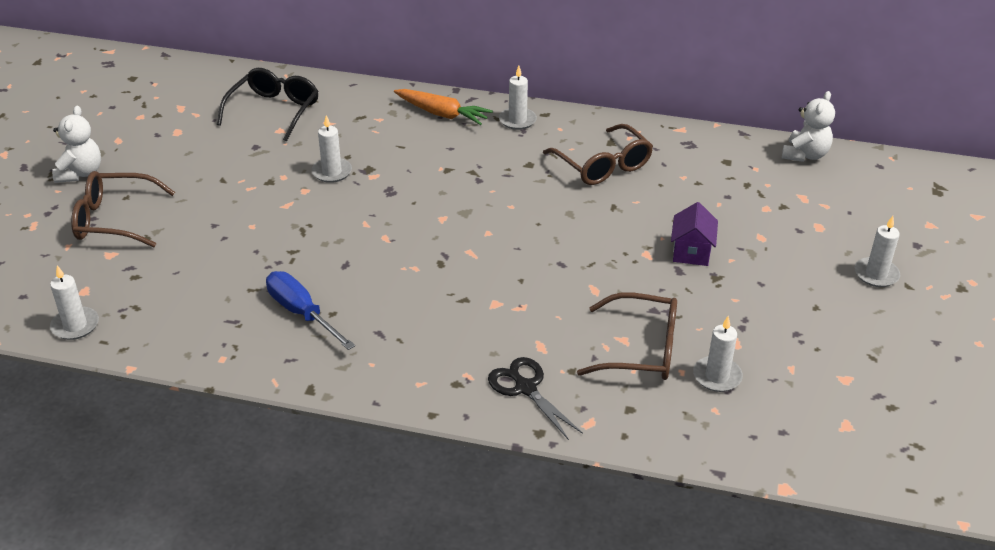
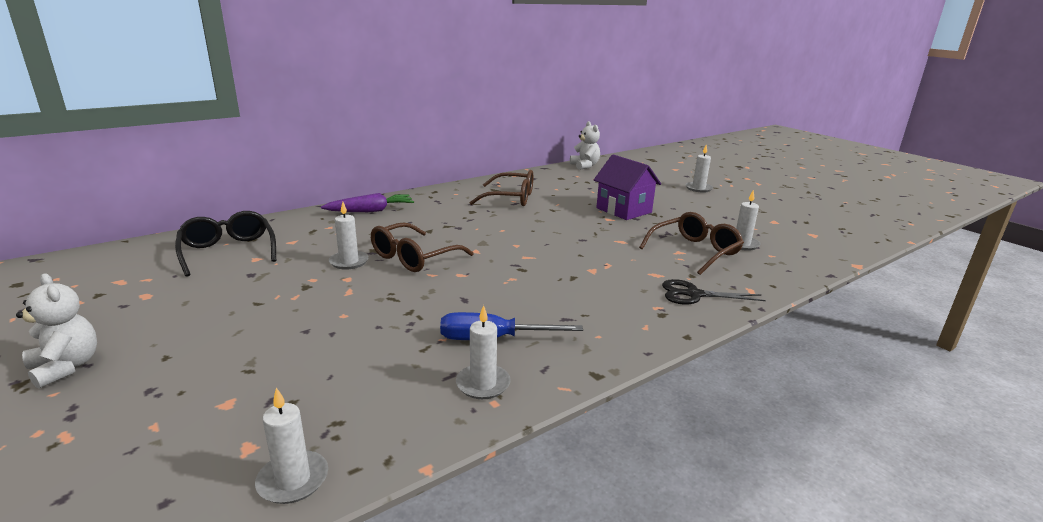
camera: 50 degrees left, 15 degrees down
(114, 220) = (182, 378): brown glasses -> brown glasses (413, 258)
(442, 114) = (370, 211): orange carrot -> purple carrot
(517, 120) = (424, 198): white candle -> white candle (483, 384)
(691, 252) = (623, 210): purple house -> purple house, size x1.58

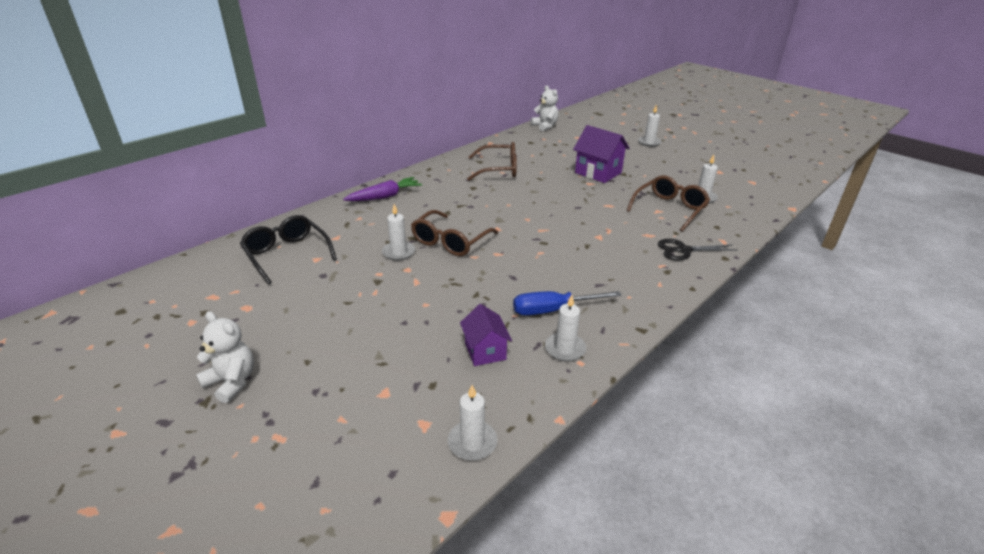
camera: 10 degrees left, 10 degrees up
(380, 373) = (485, 351): none -> purple house

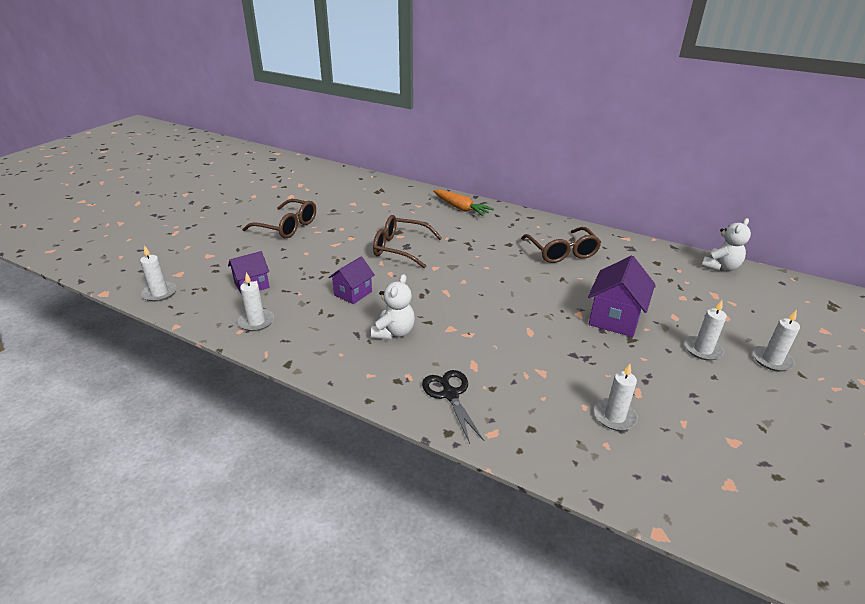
camera: 75 degrees right, 0 degrees up
(232, 382) = (221, 209): white teddy bear -> white teddy bear (394, 332)
(287, 254) = (355, 193): black glasses -> none
(385, 196) = (461, 208): purple carrot -> orange carrot
(398, 252) = (373, 230): white candle -> white candle (703, 350)
(527, 279) = (353, 293): none -> purple house
(553, 310) = (309, 311): blue screwdriver -> none
(669, 209) = (554, 383): brown glasses -> brown glasses (287, 227)

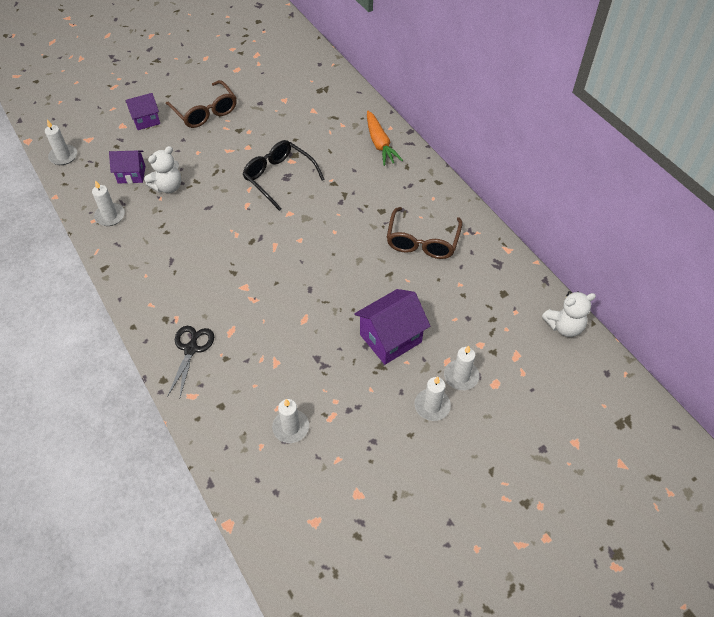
camera: 30 degrees right, 20 degrees up
(353, 293) = (200, 215): purple house -> purple house (146, 120)
(394, 332) = (199, 271): white teddy bear -> white teddy bear (168, 187)
(400, 248) = (279, 177): brown glasses -> black glasses
(772, 360) = (482, 445): white candle -> white candle (461, 376)

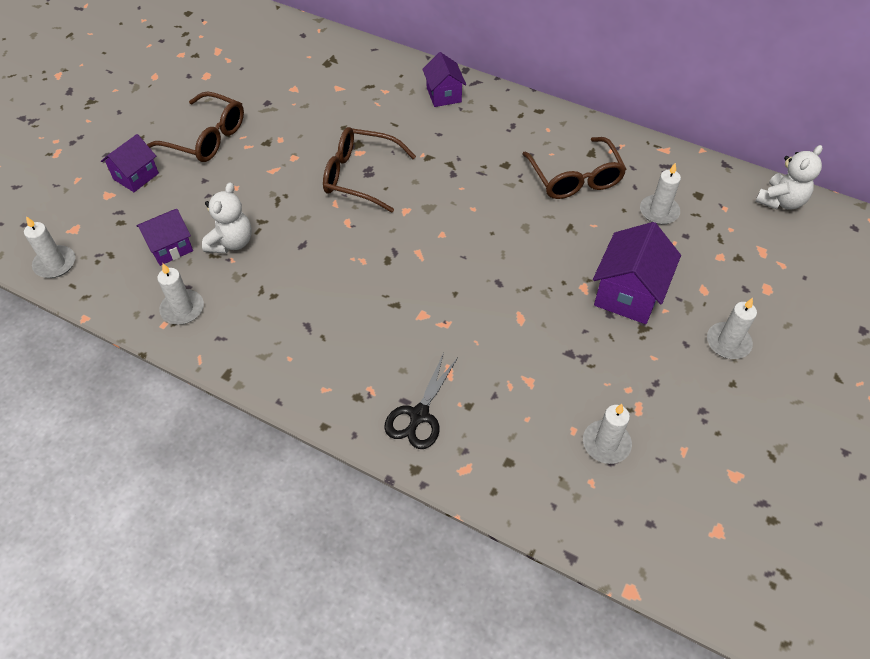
camera: 30 degrees left, 0 degrees up
(191, 349) = (419, 415): black scissors -> black scissors turned 135 degrees counterclockwise
(279, 177) = (360, 176): black glasses -> brown glasses
(380, 143) = (444, 95): orange carrot -> purple house
(461, 376) = (729, 298): white candle -> white candle (659, 211)

